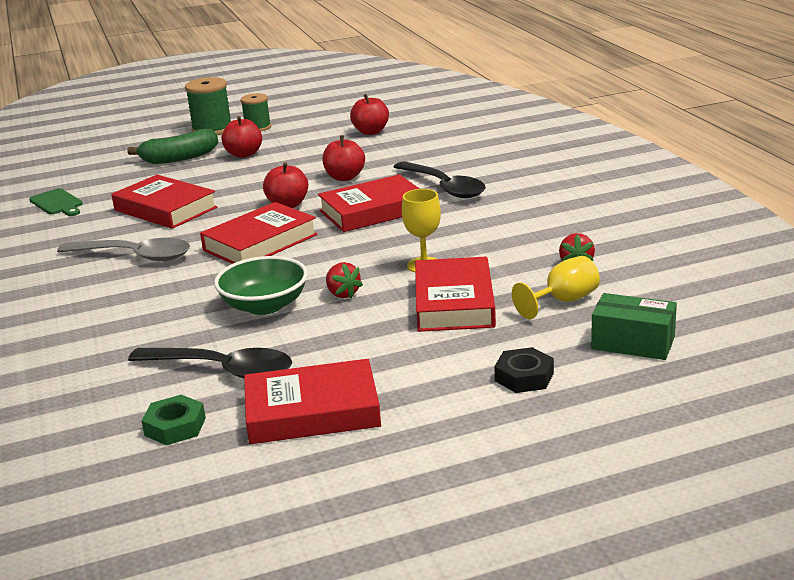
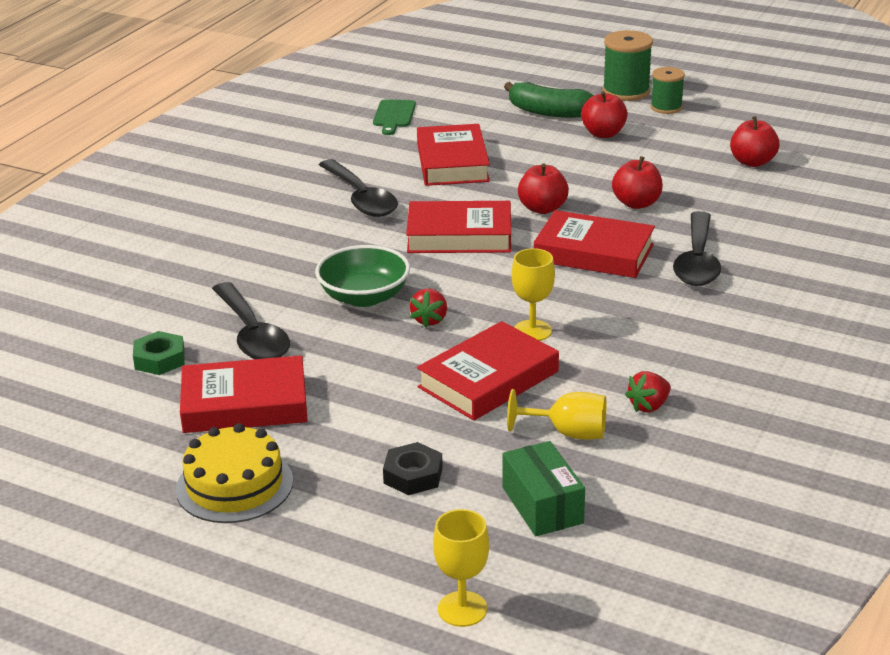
camera: 45 degrees right, 5 degrees up
(135, 256) = (361, 198): grey spoon -> black spoon
(312, 411) = (245, 404): red book -> red book turned 45 degrees counterclockwise
(416, 460) = (234, 485): none -> yellow cake
(715, 422) = (462, 609): none -> yellow goblet

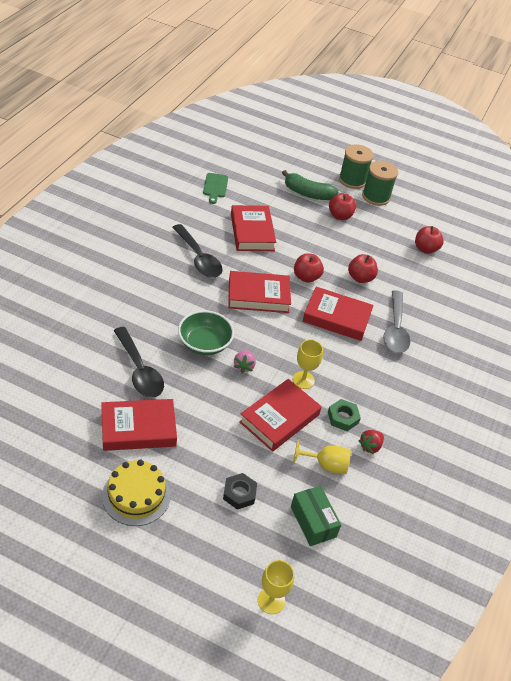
camera: 10 degrees left, 15 degrees up
(160, 359) = (85, 387): green nut -> green nut (343, 417)
(430, 320) = (244, 366): red strawberry -> pink strawberry
(666, 107) = (376, 197): green spool -> green spool, size x1.53
(697, 261) = (395, 329): black spoon -> grey spoon

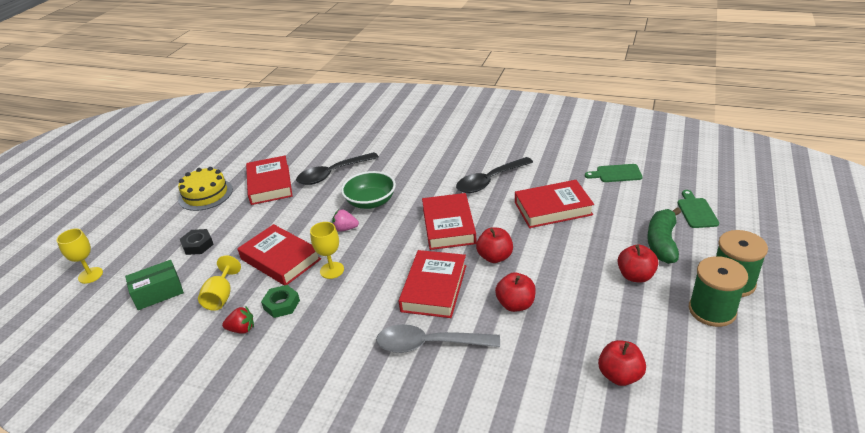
camera: 95 degrees right, 10 degrees down
(276, 167) = (696, 211): none -> green cutting board
(370, 446) = (241, 329): red strawberry -> red strawberry turned 135 degrees clockwise

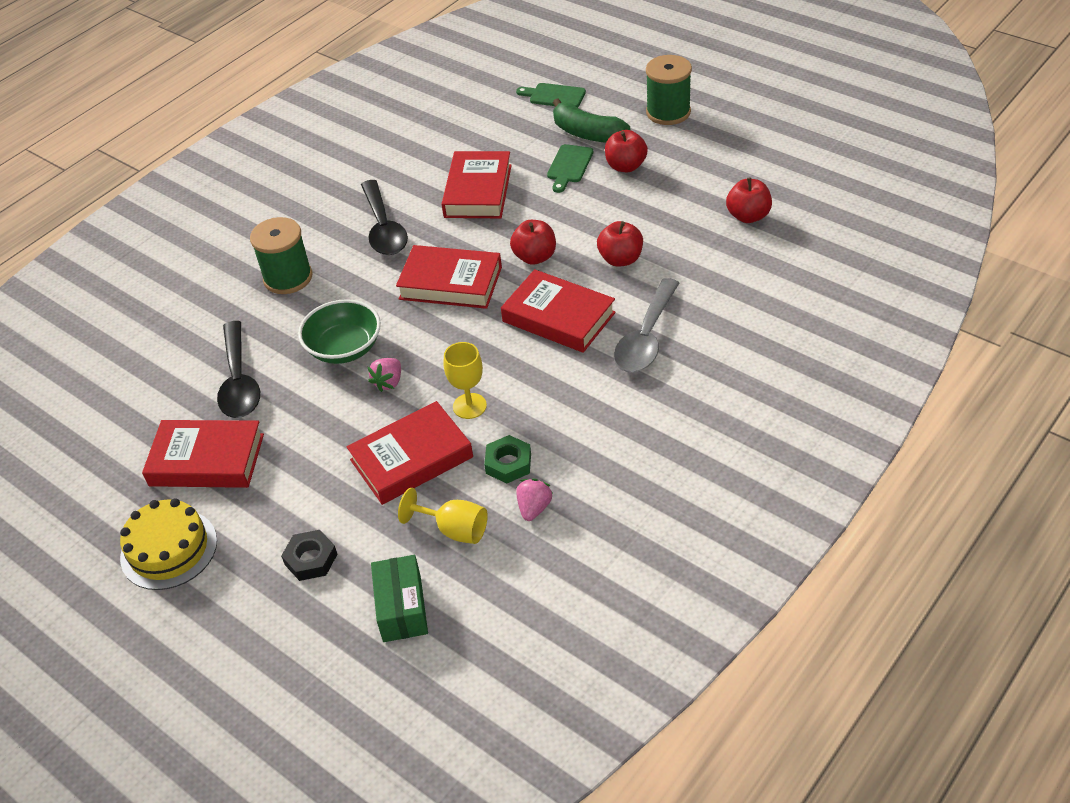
camera: 70 degrees left, 10 degrees up
(90, 275) = (296, 711): yellow goblet -> none
(241, 329) = (534, 508): red strawberry -> pink strawberry
(616, 174) = (449, 126): green cutting board -> green cutting board (569, 166)
(712, 310) = (697, 136): green spool -> green spool (288, 278)

